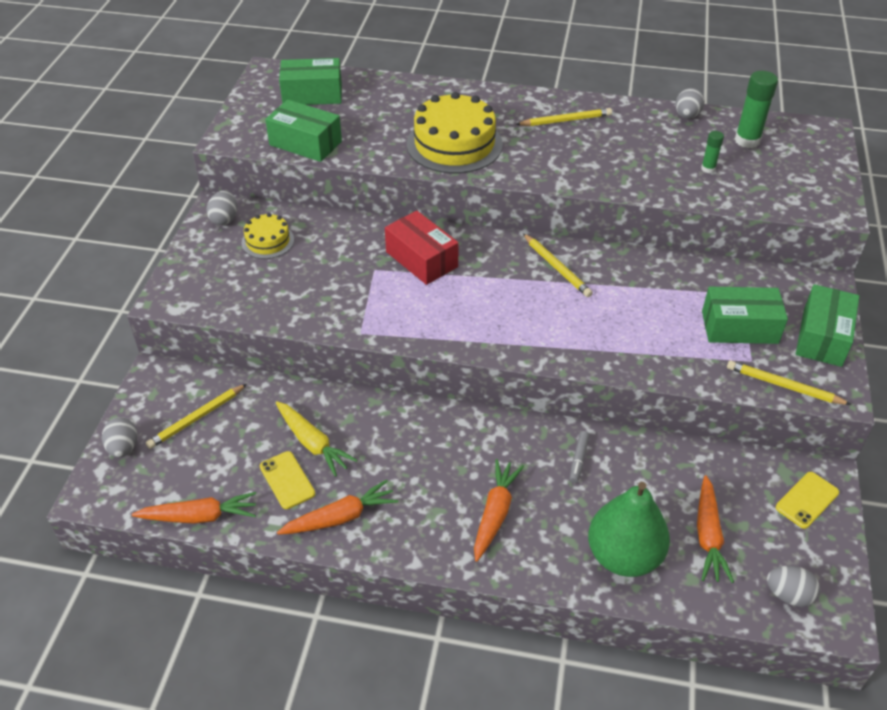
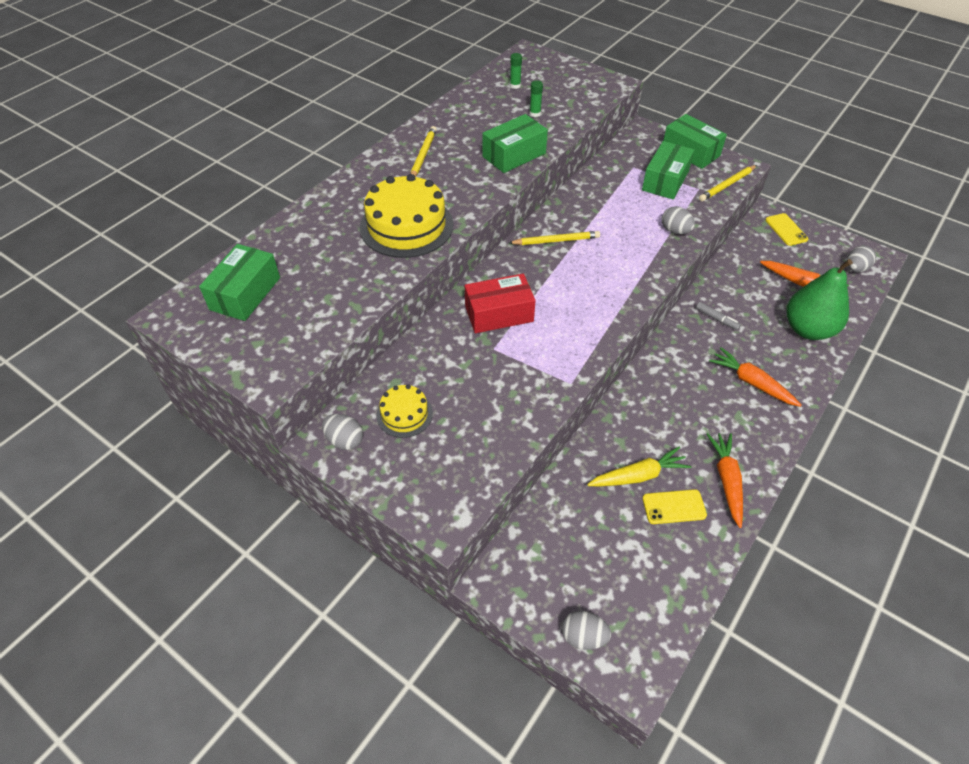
camera: 65 degrees left, 5 degrees up
(196, 418) = (570, 560): yellow pencil -> none
(199, 516) = (693, 588): orange carrot -> none
(305, 143) = (326, 322): green box -> green box (514, 155)
(687, 116) = (465, 98): grey egg -> grey egg (675, 231)
(747, 140) = (515, 86): green glue stick -> green glue stick, size x0.55

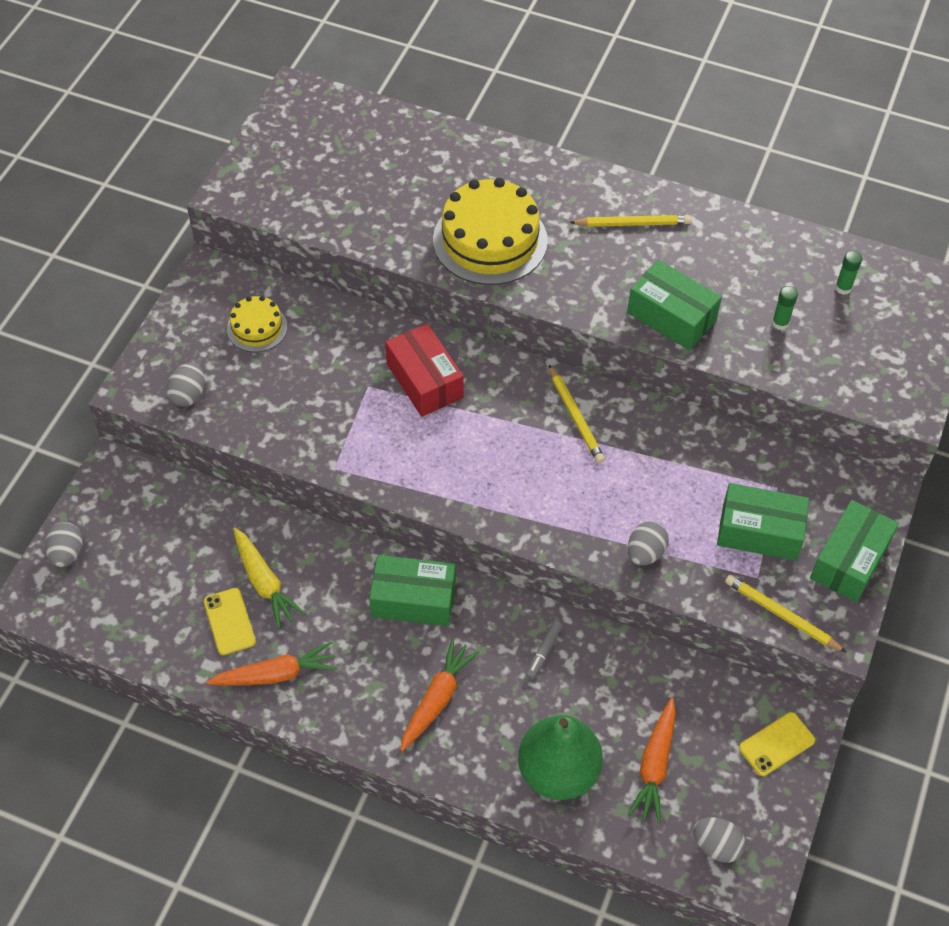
camera: 75 degrees right, 5 degrees up
(245, 293) = (340, 138): green box -> green box (413, 599)
(345, 440) = (214, 288): grey egg -> grey egg (188, 395)

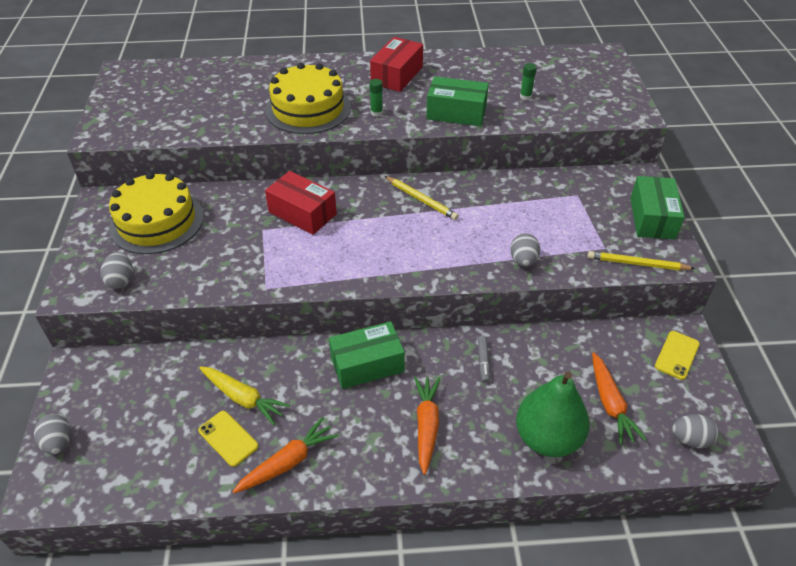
camera: 25 degrees left, 10 degrees down
(257, 328) = (157, 221): yellow cake -> yellow cake, size x1.89
(632, 223) = (397, 75): yellow pencil -> red box
(759, 532) = (586, 222): green box -> none
(843, 288) = (548, 70): green glue stick -> green glue stick (376, 113)

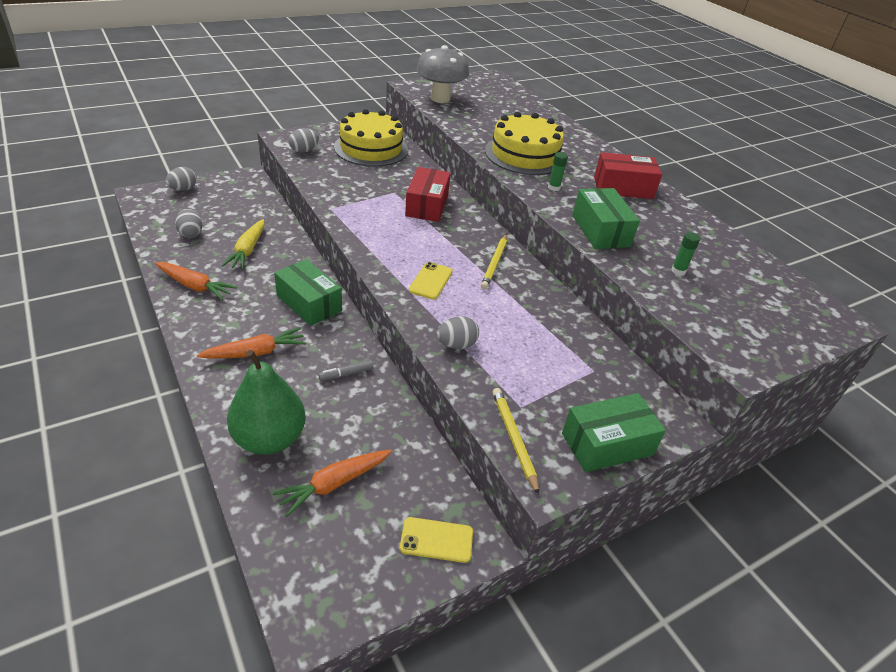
camera: 60 degrees right, 5 degrees down
(147, 124) = (440, 98): none -> grey mushroom
(228, 438) = (208, 253): yellow phone -> yellow phone (431, 281)
(690, 439) = (311, 570): grey egg -> grey egg (190, 233)

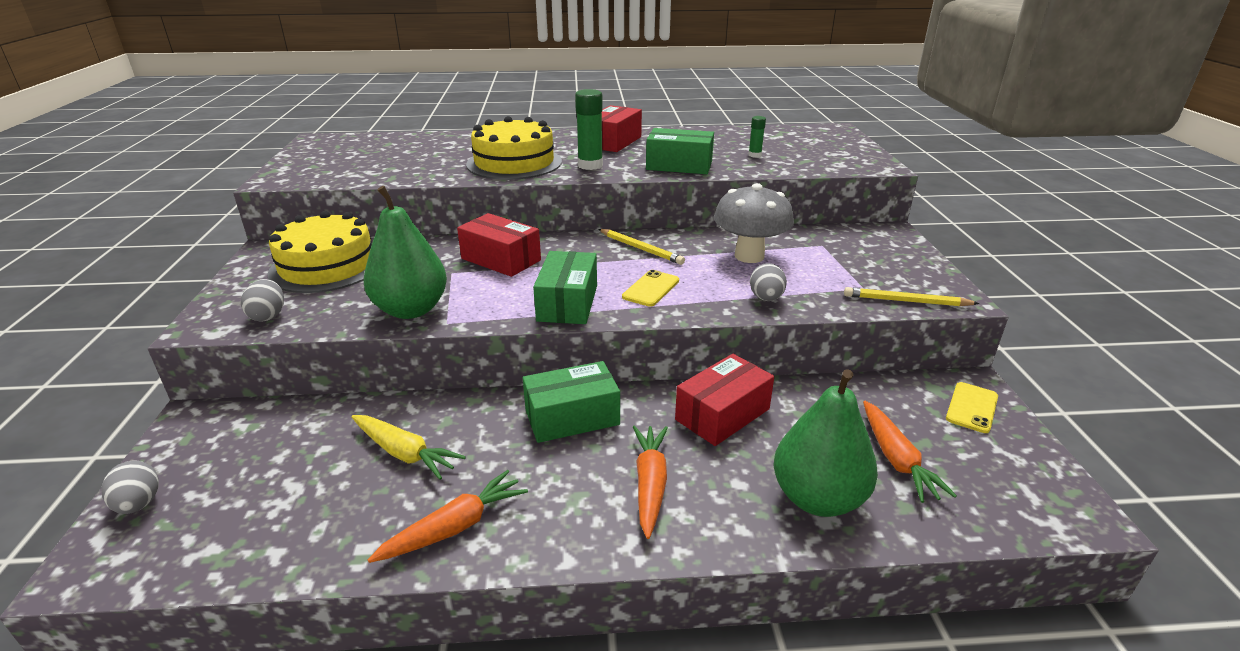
camera: 60 degrees left, 10 degrees down
(190, 233) = (297, 512): grey egg -> none
(338, 192) = (411, 310): none -> green pear
(346, 374) = (722, 414): grey marker -> red box
(431, 281) = (651, 289): yellow phone -> yellow phone turned 75 degrees clockwise
(440, 98) = (332, 173): grey mushroom -> grey mushroom (749, 256)
(554, 187) = (590, 165): green glue stick -> green glue stick, size x1.83
(607, 444) = (914, 263): green box -> green box (567, 303)

